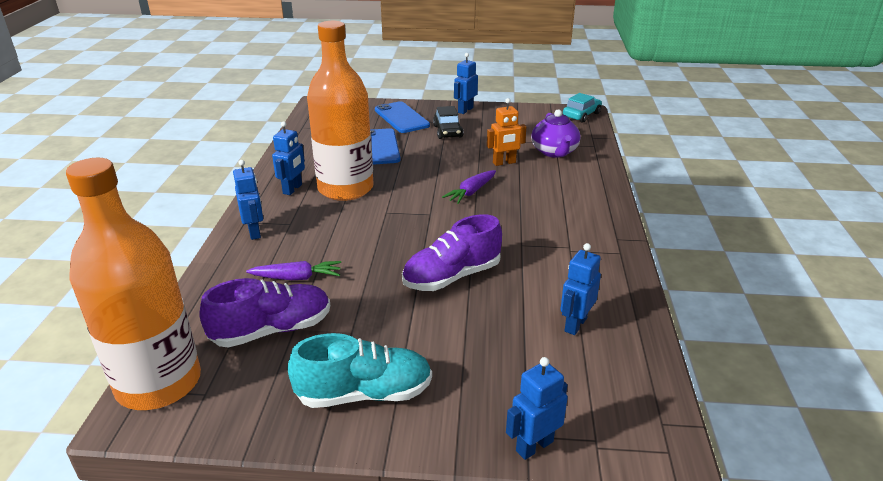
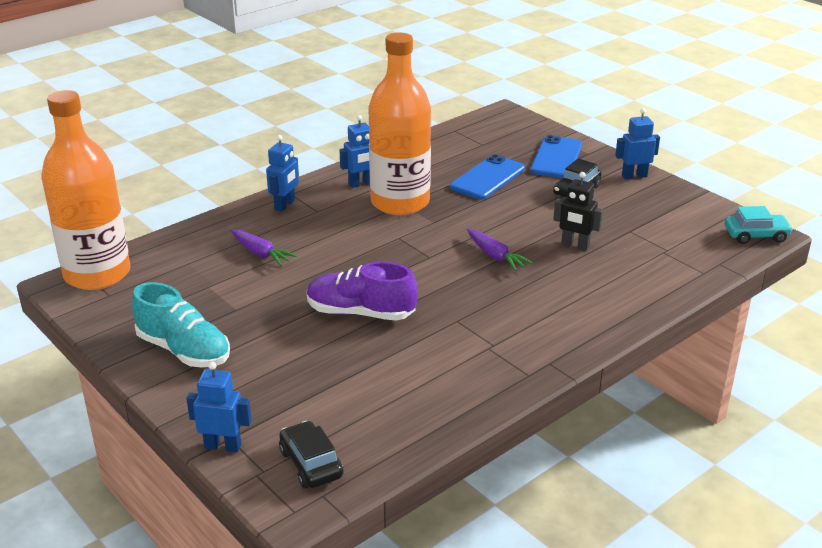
camera: 45 degrees right, 0 degrees up
(272, 330) = (195, 279): purple shoe -> none
(471, 192) = (495, 256): purple carrot -> purple carrot turned 120 degrees counterclockwise
(504, 163) = (575, 245): orange robot -> black robot
(554, 152) = (646, 258): purple teapot -> none
(575, 324) = (386, 399): blue robot -> none
(614, 407) = (311, 464): none -> black car

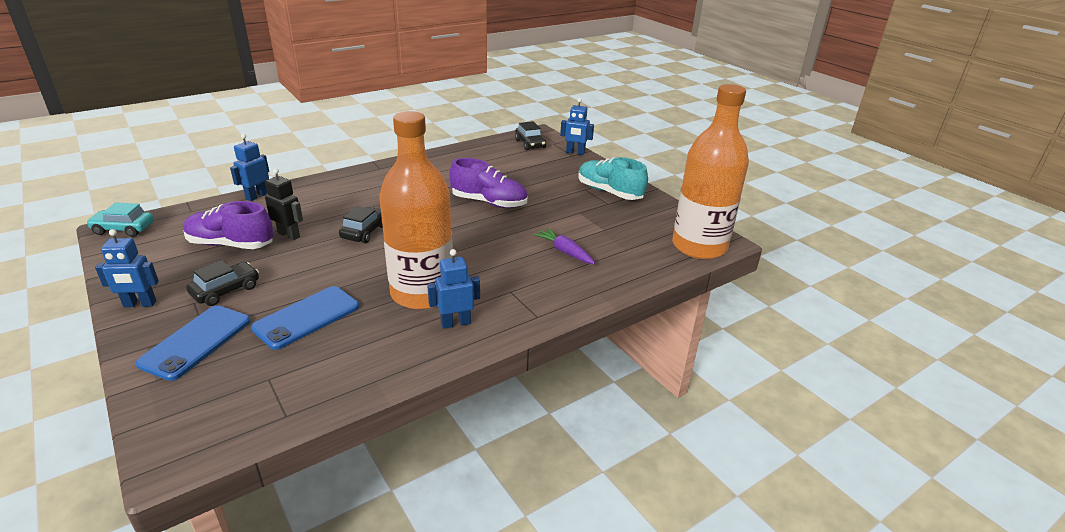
camera: 175 degrees left, 0 degrees up
(285, 205) = (544, 301): blue robot -> blue robot (257, 196)
(495, 256) = (365, 232): purple carrot -> black car
(623, 229) = (231, 244): none -> purple shoe

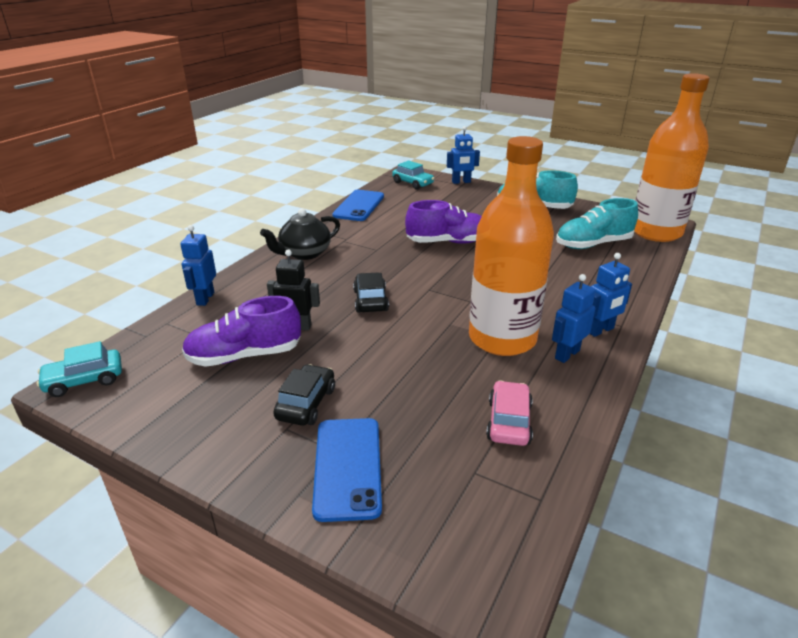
camera: 25 degrees left, 0 degrees up
(140, 304) = (224, 453): blue robot -> blue robot (600, 330)
(307, 317) = (428, 399): blue phone -> blue phone (359, 206)
(339, 355) = (509, 422): none -> pink car
(366, 181) = (304, 253): none -> black teapot
(530, 144) = (413, 183): black car -> turquoise car
(565, 252) = (567, 265): purple carrot -> none
(617, 240) = (593, 244): none -> turquoise shoe

